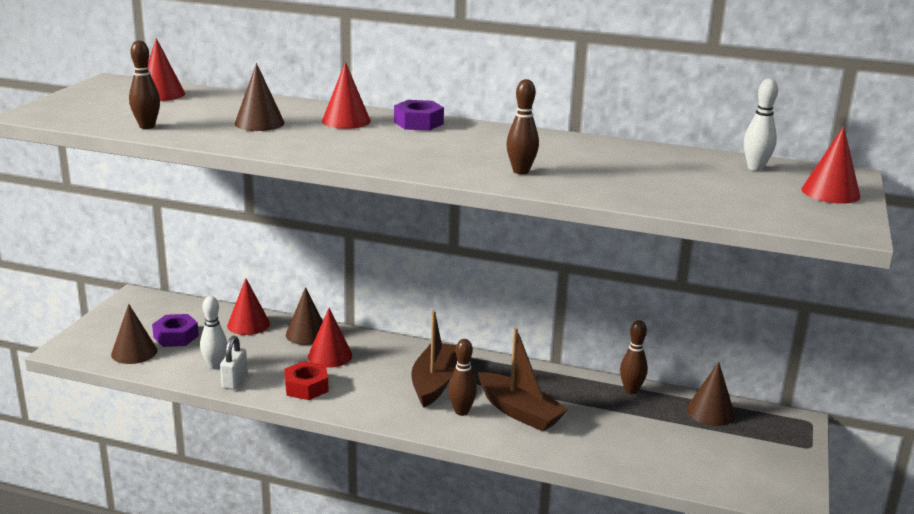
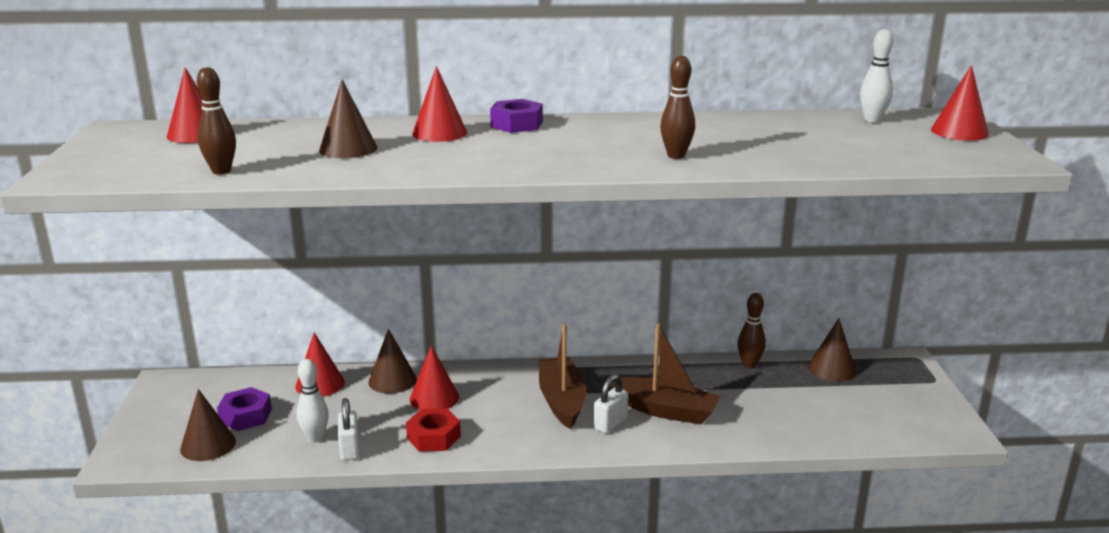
camera: 20 degrees left, 0 degrees up
(461, 411) = (610, 424): brown bowling pin -> white padlock

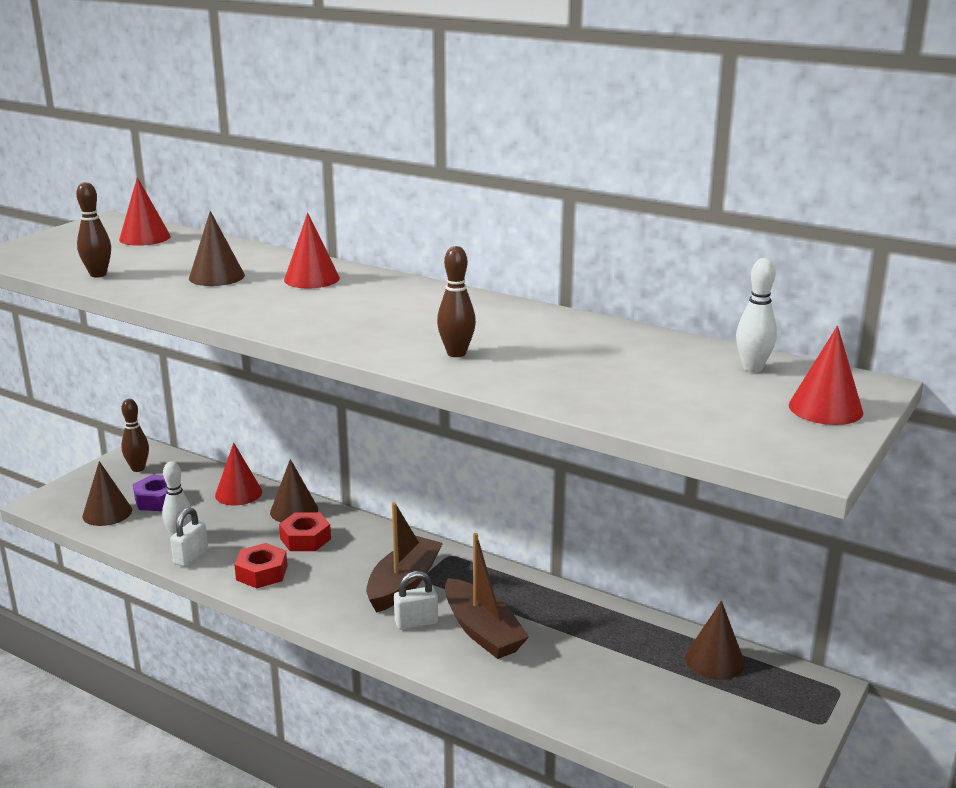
camera: 35 degrees right, 0 degrees up
(434, 398) = (305, 539): red cone -> red nut
(517, 124) = (390, 285): purple nut -> none
(749, 365) = (629, 621): brown bowling pin -> brown bowling pin (138, 468)

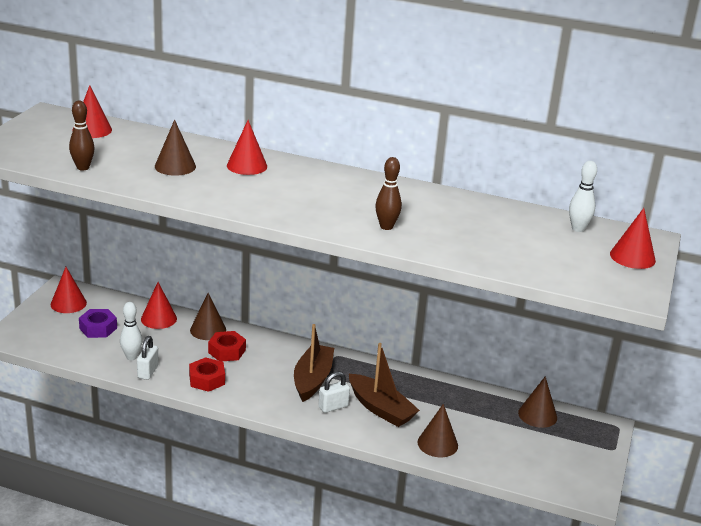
camera: 15 degrees left, 5 degrees up
(107, 513) = (64, 342): brown cone -> brown cone (437, 444)
(138, 468) = (68, 303): brown bowling pin -> red cone

